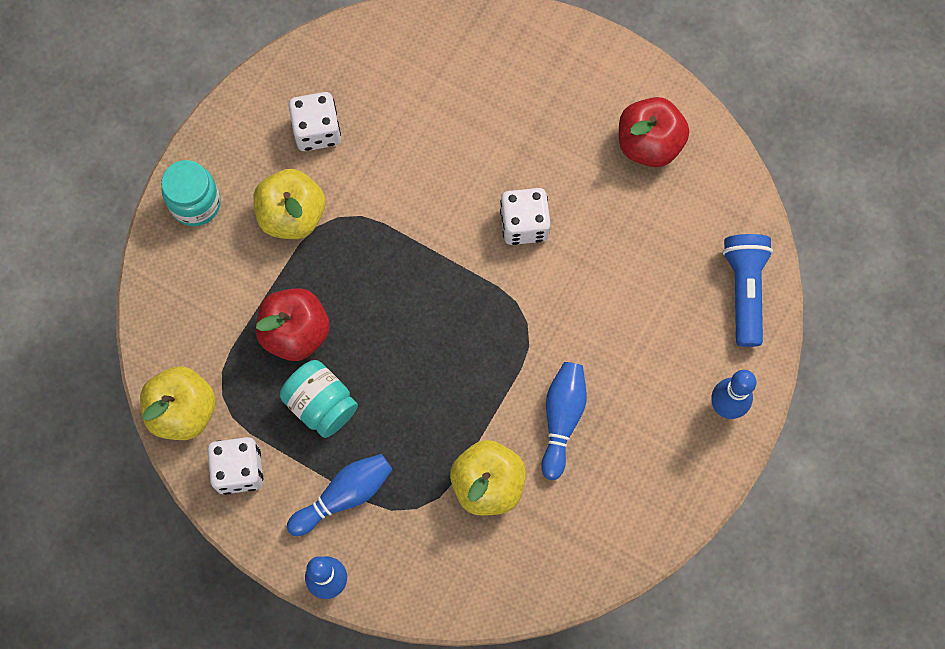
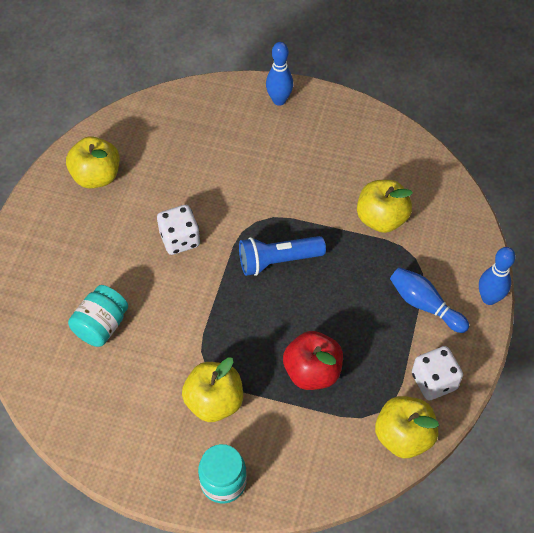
camera: 105 degrees left, 15 degrees down
(317, 131) = (134, 404): white dice -> none
(321, 404) = (362, 338): turquoise jar -> turquoise jar (101, 326)
(562, 419) = (320, 186): blue bowling pin -> none
(649, 144) = (96, 176): red apple -> yellow apple
(744, 291) = (195, 104): blue flashlight -> blue flashlight (278, 261)

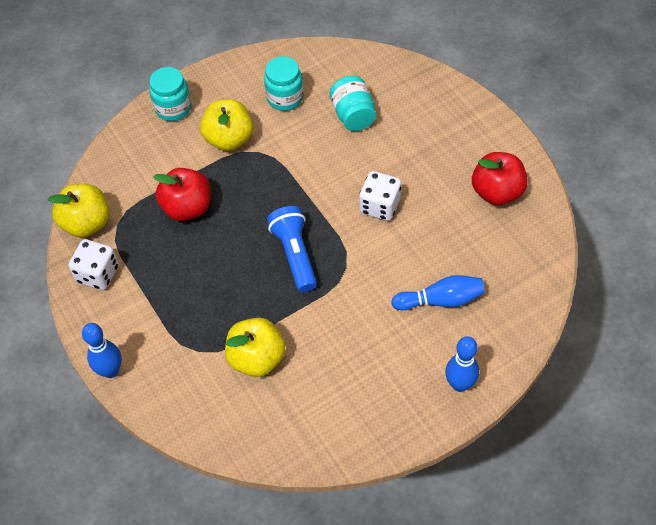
camera: 135 degrees right, 0 degrees up
(96, 176) = (497, 192): yellow apple -> red apple
(127, 395) = (285, 98): none -> turquoise jar
(278, 261) = (295, 255): blue flashlight -> blue flashlight turned 45 degrees counterclockwise
(424, 305) = (155, 321): blue bowling pin -> blue bowling pin (441, 300)

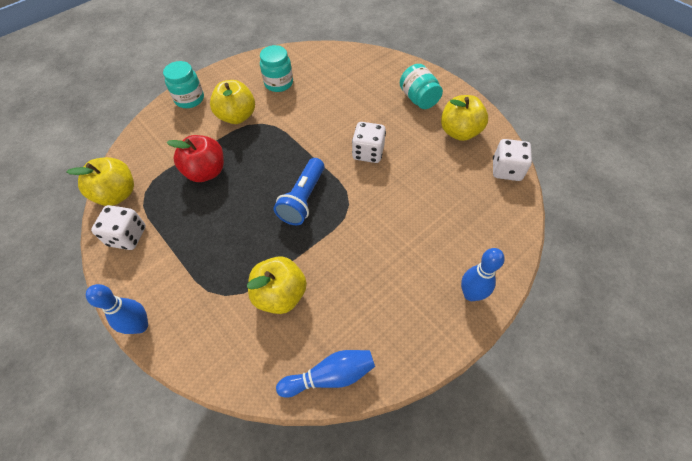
camera: 10 degrees left, 0 degrees up
(295, 255) = (303, 199): blue flashlight -> blue flashlight turned 135 degrees counterclockwise
(353, 115) = (334, 90): turquoise jar -> turquoise jar (418, 99)
(441, 300) = (436, 221): blue bowling pin -> blue bowling pin (330, 376)
(497, 192) = (459, 132): red apple -> yellow apple
(540, 248) = (506, 170): none -> white dice

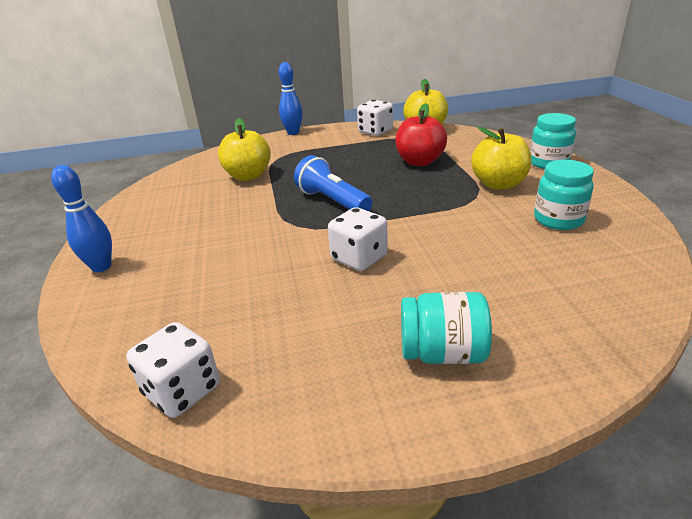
camera: 120 degrees right, 25 degrees down
(330, 376) = (162, 183): blue bowling pin -> none
(459, 132) = (316, 371): yellow apple -> none

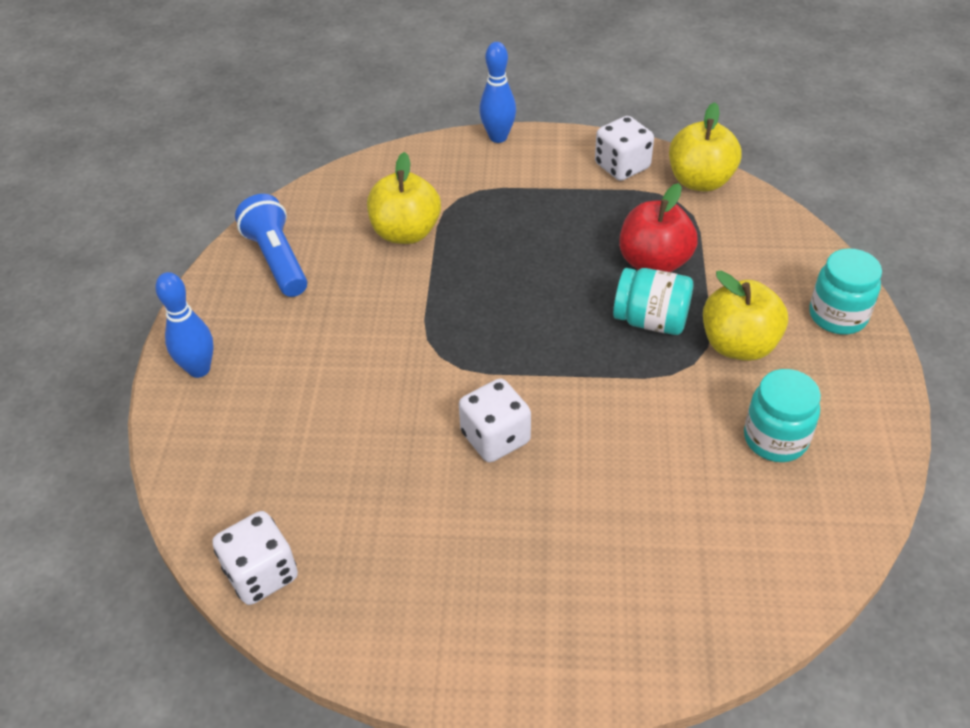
camera: 15 degrees right, 15 degrees up
(332, 201) = (501, 320): blue flashlight -> blue flashlight (277, 260)
(442, 353) = (528, 603): turquoise jar -> turquoise jar (651, 320)

